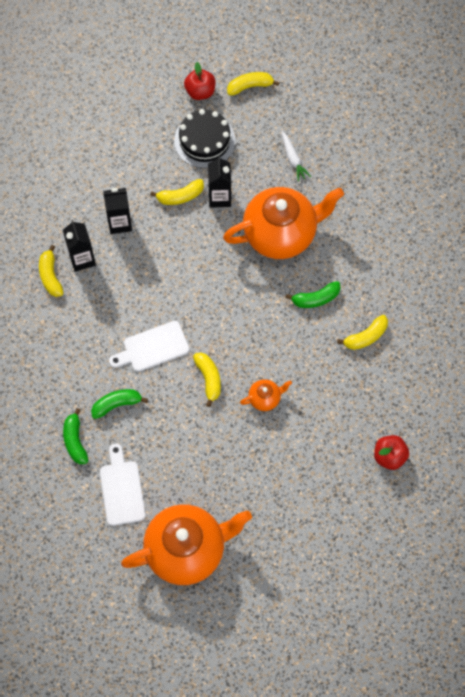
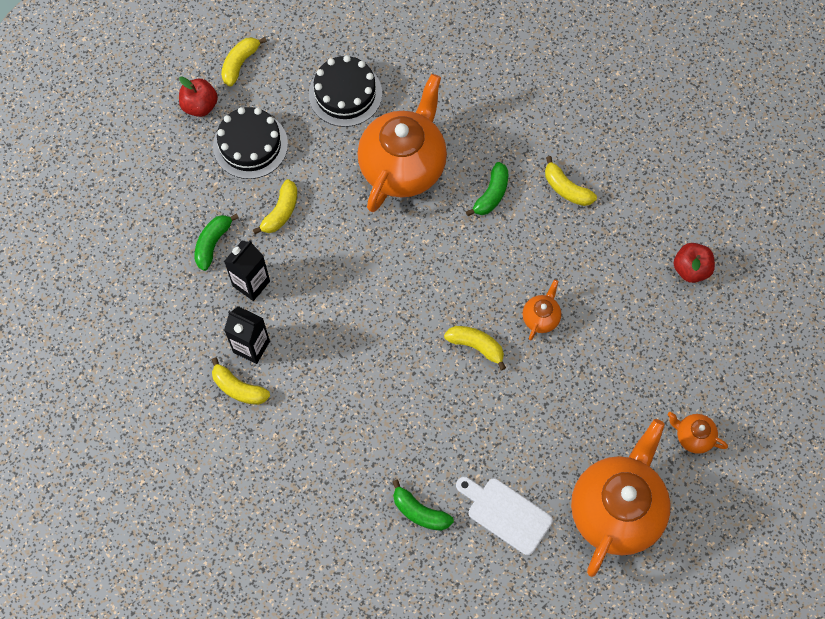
camera: 45 degrees left, 0 degrees up
(117, 404) = (421, 444): green banana -> green banana (213, 243)
(152, 347) = (399, 365): white cutting board -> none
(219, 197) = (317, 182): black carton -> none
(279, 554) = (693, 436): none -> orange teapot
(293, 159) = (345, 94): white carrot -> black cake
(366, 337) = (566, 188): yellow banana -> yellow banana turned 120 degrees clockwise

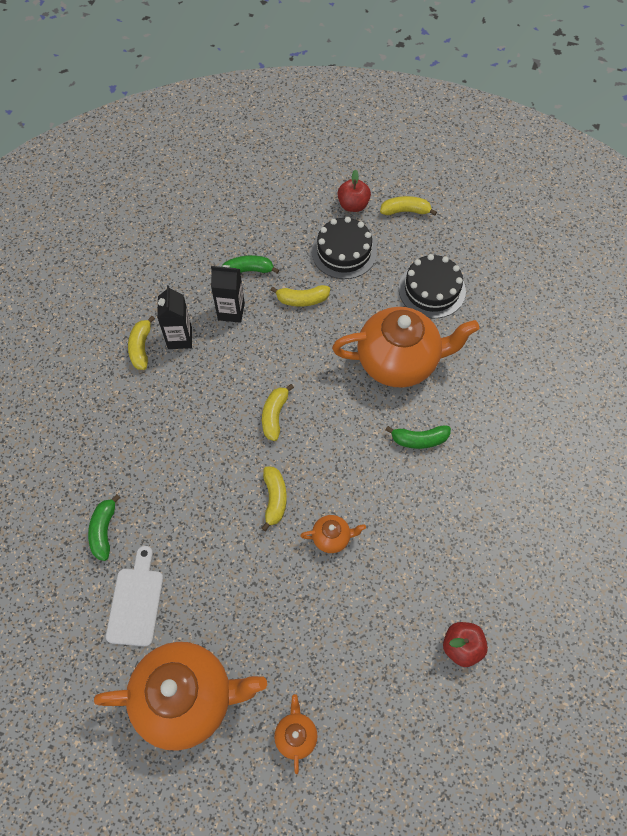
camera: 60 degrees right, 5 degrees down
(566, 188) = (466, 496): yellow banana -> yellow banana (275, 415)

